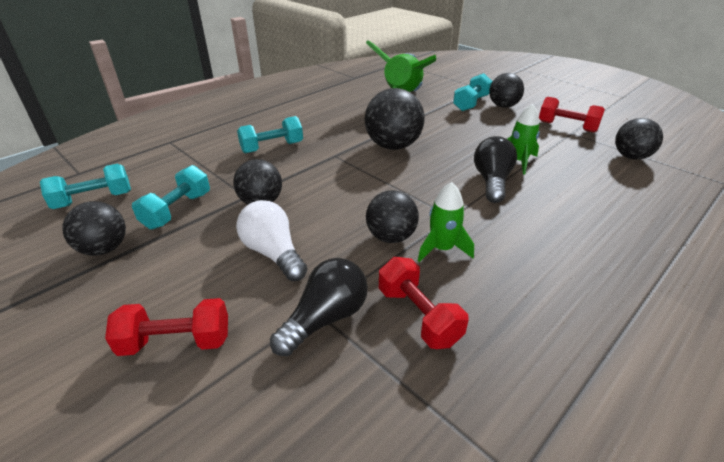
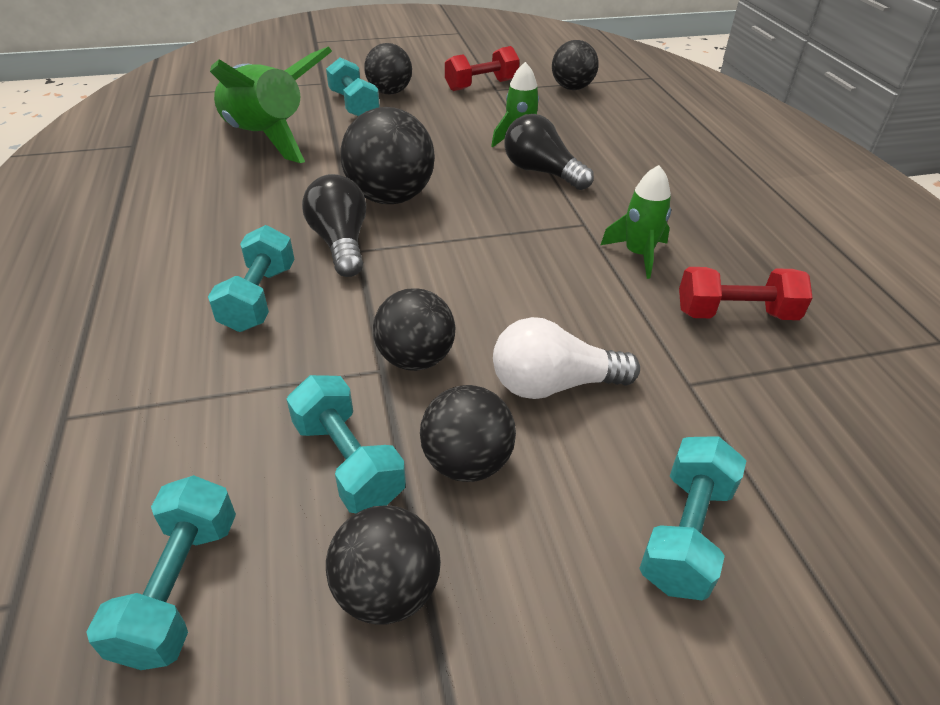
camera: 60 degrees left, 5 degrees up
(176, 342) = (685, 533): red dumbbell -> turquoise dumbbell
(325, 319) = (707, 381): black light bulb -> black light bulb (340, 243)
(391, 237) = (591, 279): black ball -> black ball (467, 462)

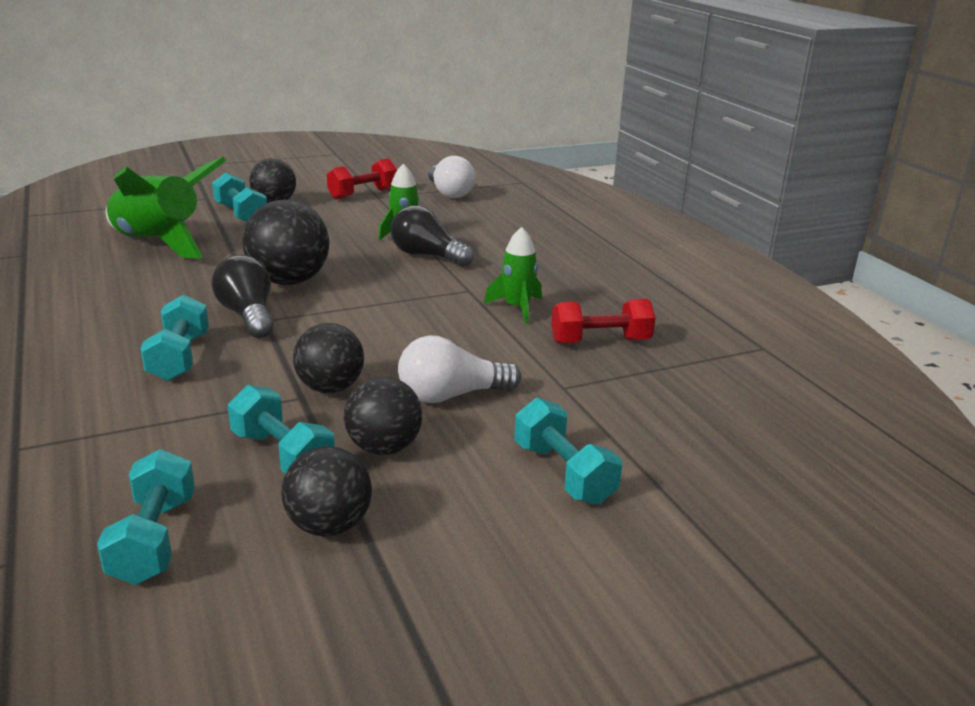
camera: 10 degrees left, 15 degrees down
(572, 88) = (449, 193): black ball -> white light bulb
(685, 533) = (563, 473): turquoise dumbbell -> turquoise dumbbell turned 45 degrees counterclockwise

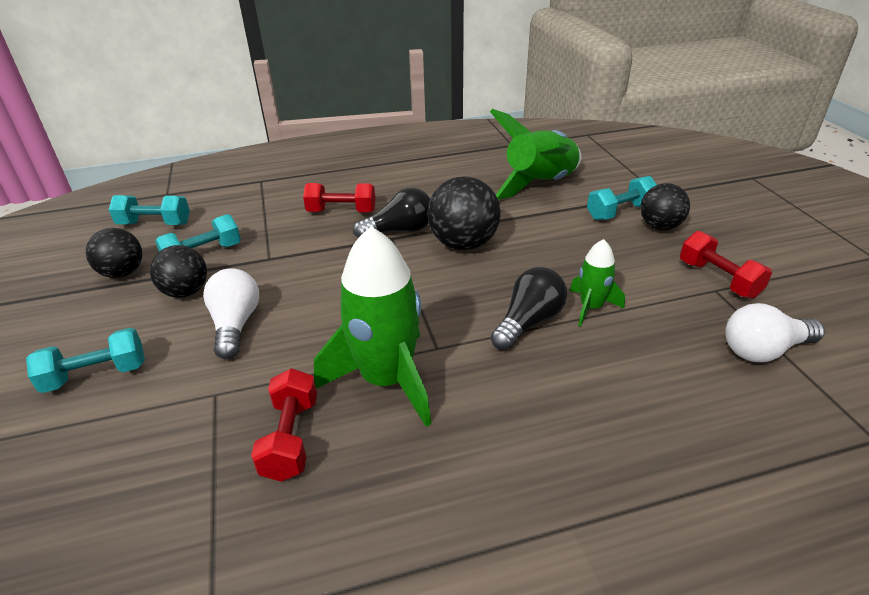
camera: 100 degrees right, 10 degrees up
(179, 358) = (341, 211): turquoise dumbbell -> red dumbbell
(330, 388) = (275, 269): black ball -> none
(517, 308) = (386, 380): green rocket -> green rocket, size x1.94

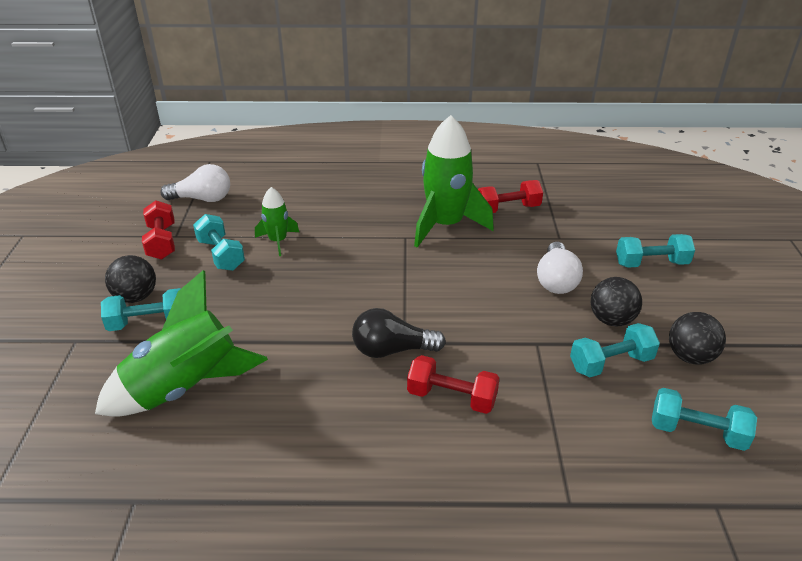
camera: 165 degrees left, 0 degrees up
(290, 438) = (508, 209): red dumbbell -> red dumbbell turned 60 degrees clockwise
(463, 244) = (336, 318): black ball -> none
(528, 322) = (331, 240): black light bulb -> none
(635, 278) = (221, 255): none -> turquoise dumbbell

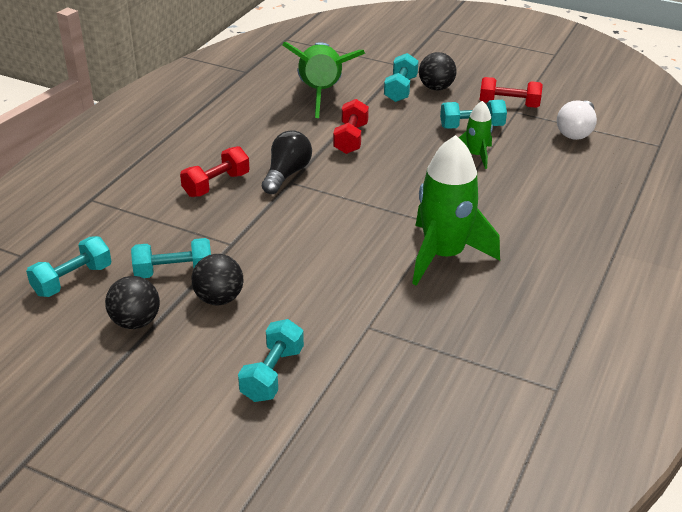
camera: 115 degrees right, 0 degrees up
(508, 209) = (450, 312): red dumbbell -> red dumbbell (350, 139)
(556, 280) = (300, 291): white light bulb -> none
(610, 363) = (174, 272): turquoise dumbbell -> turquoise dumbbell turned 75 degrees clockwise

